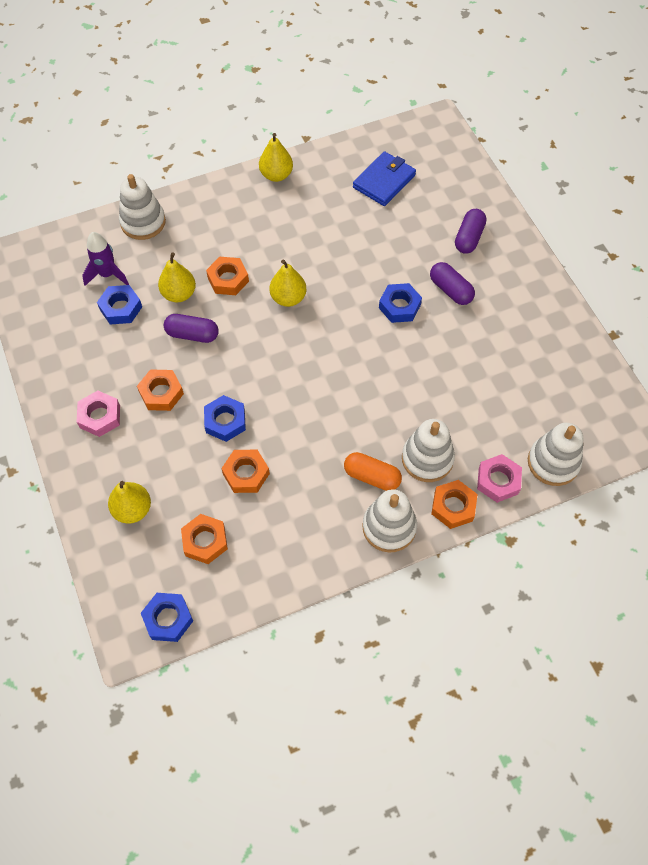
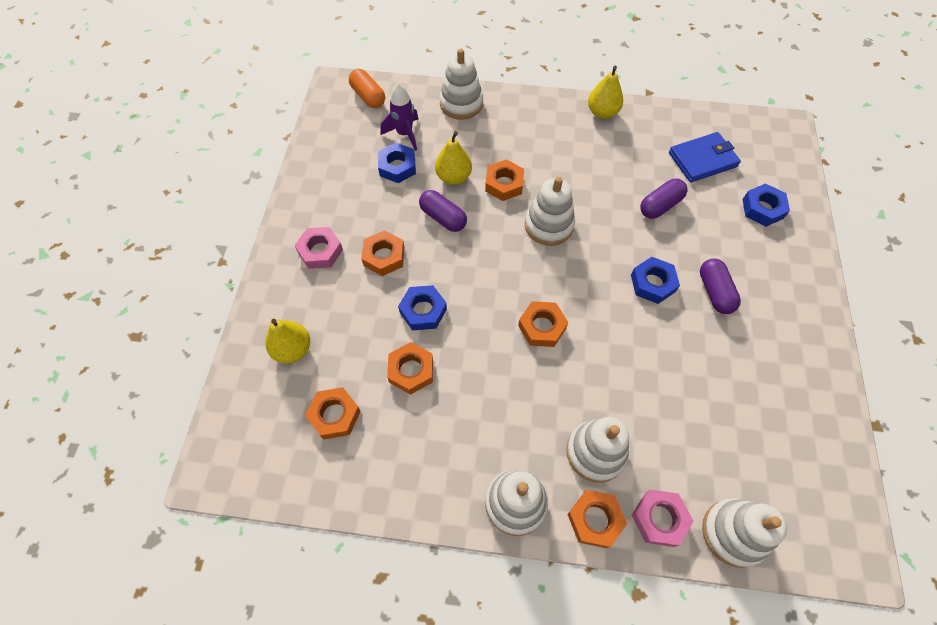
camera: 30 degrees right, 0 degrees up
(168, 619) = (255, 472): blue nut -> blue nut (762, 208)
(288, 298) = (548, 225): yellow pear -> white stacking toy
(331, 385) = (542, 327): none -> orange nut
(372, 476) = (528, 439): orange capsule -> orange capsule (368, 96)
(469, 238) = (761, 249): purple capsule -> purple capsule (660, 205)

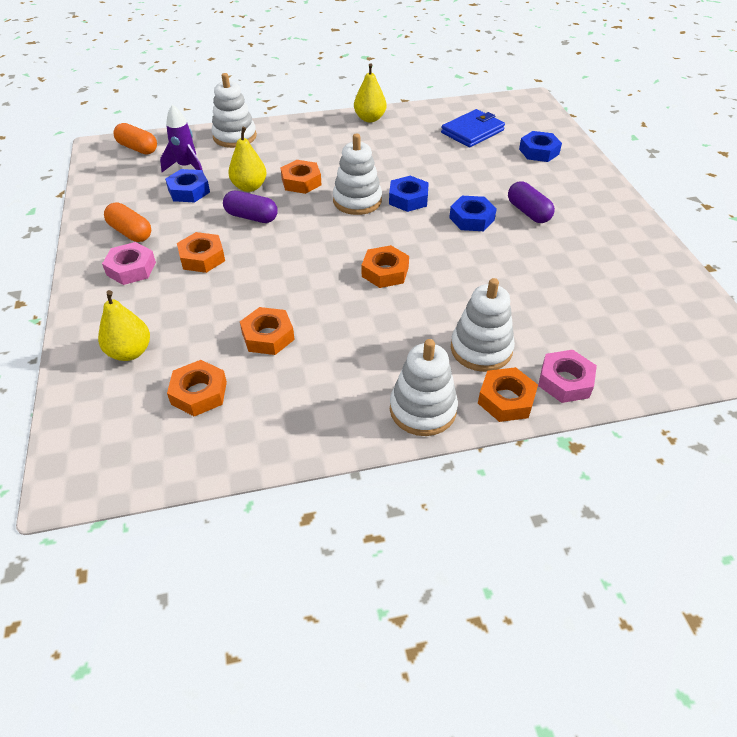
camera: 20 degrees left, 15 degrees down
(332, 206) = (131, 232): none -> orange capsule
(423, 311) = (261, 288): blue nut -> blue nut (408, 199)
(660, 205) = (451, 167): purple capsule -> none
(733, 533) = (635, 372): white stacking toy -> none

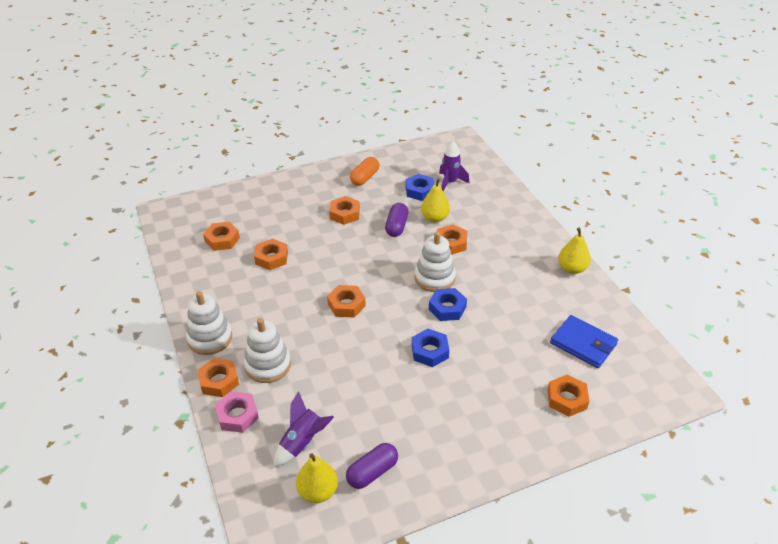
camera: 80 degrees right, 5 degrees down
(130, 352) = (253, 206): yellow pear -> yellow pear (318, 491)
(131, 268) = (327, 188): pink nut -> none
(138, 148) = (466, 155): orange capsule -> none
(235, 137) = (503, 196): white stacking toy -> none
(528, 212) = (451, 391): purple capsule -> purple capsule (372, 472)
(539, 151) = (567, 399): blue nut -> orange nut
(602, 324) = (302, 442): none -> purple rocket

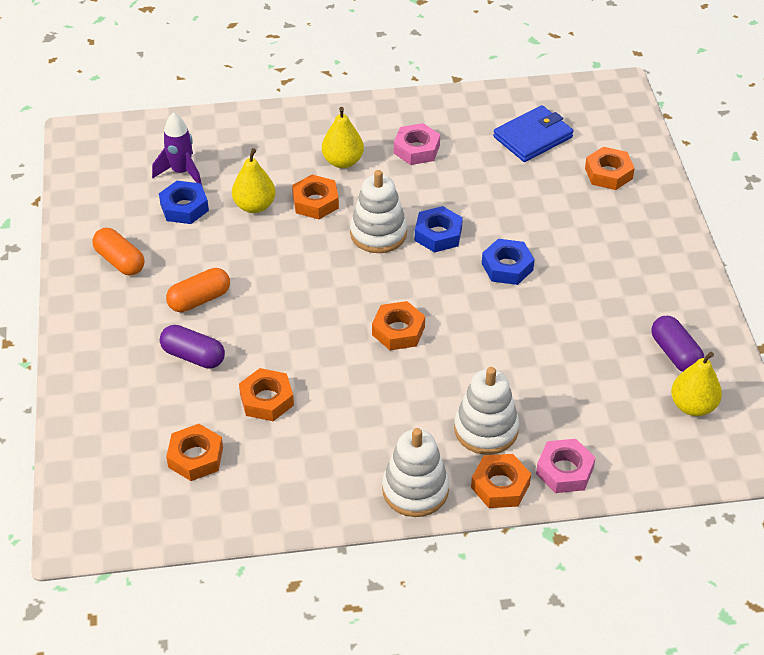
camera: 75 degrees left, 5 degrees up
(302, 442) = (621, 410): purple rocket -> none
(344, 214) = (199, 299): orange nut -> orange capsule
(396, 226) = (255, 248): purple capsule -> purple capsule (193, 356)
(530, 281) = (416, 149): none -> pink nut
(572, 269) = (408, 109): yellow pear -> yellow pear (343, 161)

